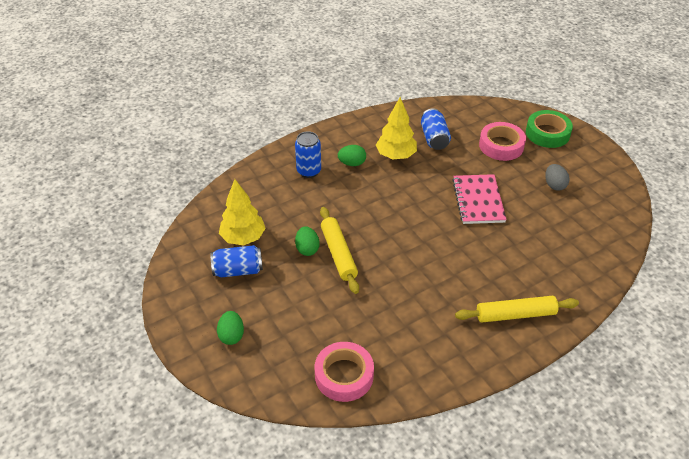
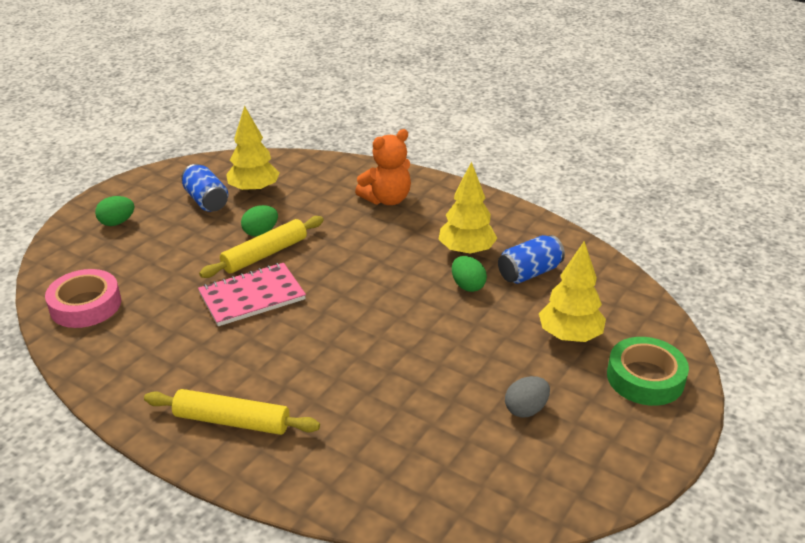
camera: 65 degrees right, 10 degrees down
(309, 171) = (387, 199): blue can -> orange teddy bear
(352, 163) = (424, 224): green egg -> green egg (467, 286)
(478, 200) = (433, 340): pink notebook -> pink notebook (252, 296)
(501, 145) = (569, 336): pink tape -> yellow tree
(515, 314) = (232, 421): yellow rolling pin -> yellow rolling pin turned 45 degrees counterclockwise

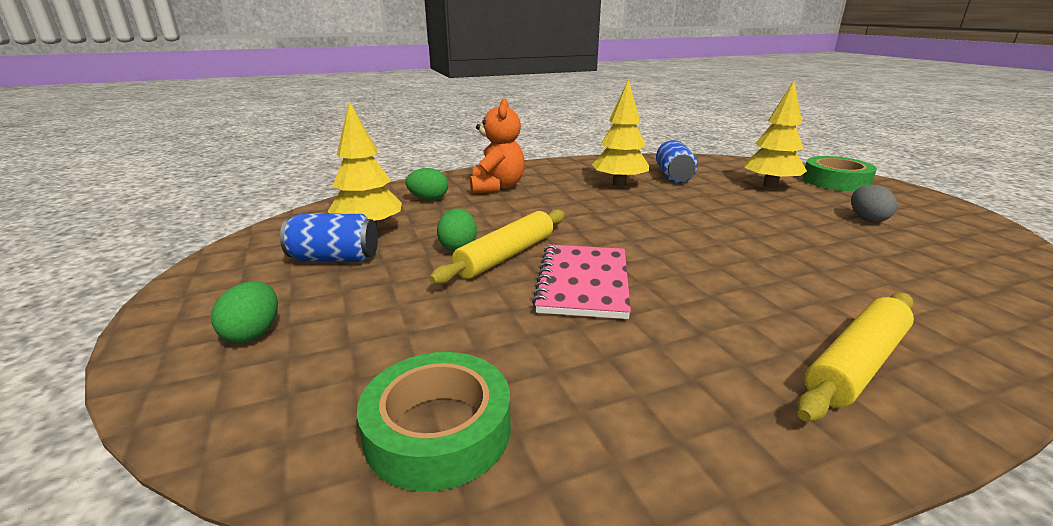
camera: 55 degrees left, 10 degrees down
(85, 305) = (438, 430): pink tape -> green tape
(264, 254) = (506, 255): yellow rolling pin -> yellow rolling pin turned 45 degrees clockwise
(467, 286) = (671, 195): green egg -> green egg (428, 199)

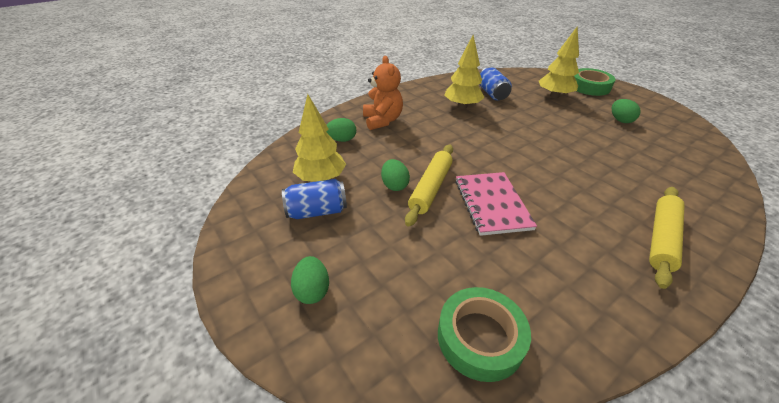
camera: 15 degrees left, 15 degrees up
(867, 219) = (620, 120): grey egg -> green egg

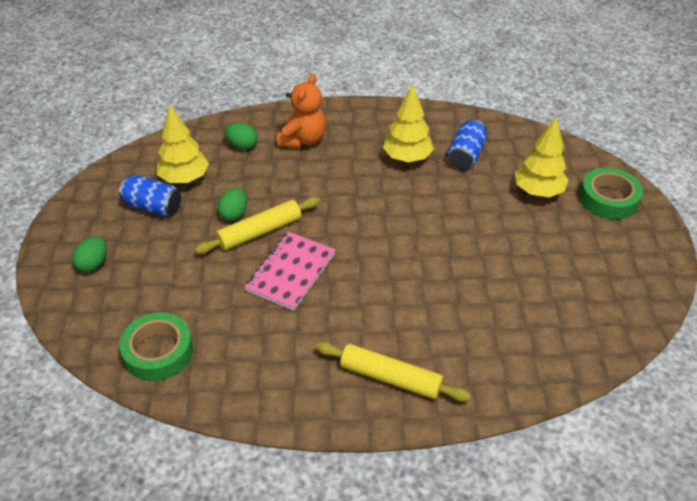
camera: 35 degrees right, 5 degrees up
(620, 120) = (565, 258): green egg -> none
(662, 239) = (390, 378): yellow rolling pin -> yellow rolling pin turned 45 degrees clockwise

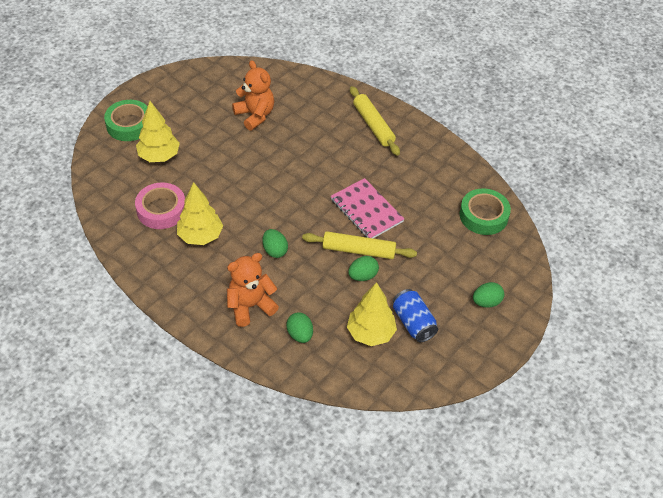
camera: 140 degrees left, 5 degrees up
(291, 272) = (366, 210): pink notebook -> pink notebook turned 75 degrees clockwise
(333, 185) = (275, 250): none -> green egg
(466, 155) = (161, 210): blue can -> pink tape
(523, 292) = (255, 115): none -> orange teddy bear

